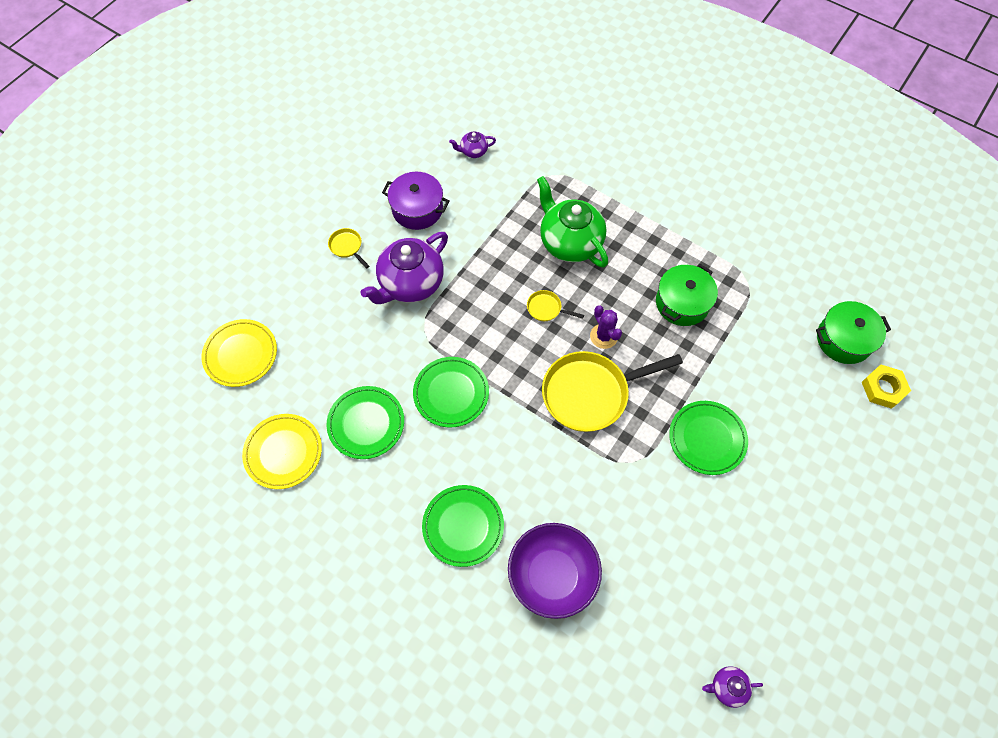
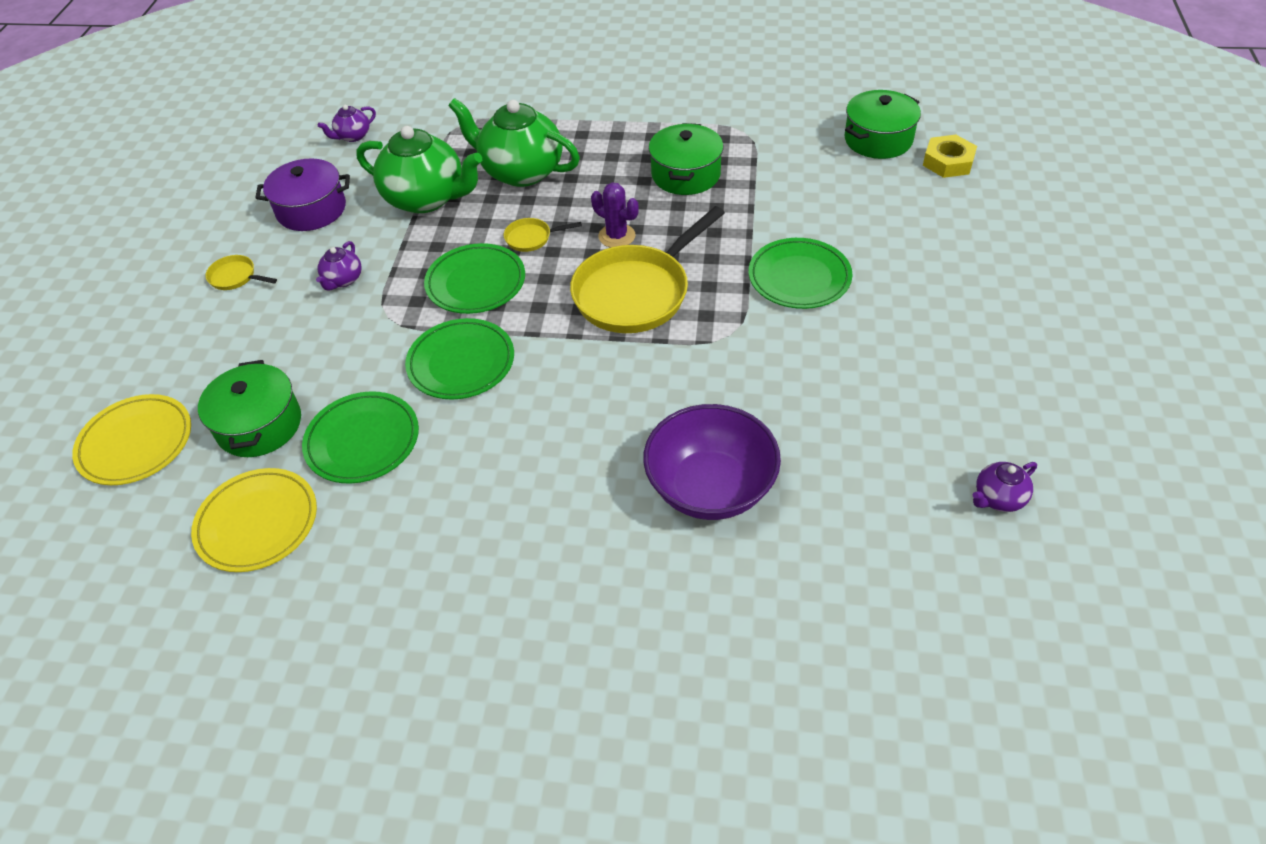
camera: 25 degrees left, 15 degrees down
(313, 378) = (259, 425): none -> green pot
(410, 283) = (343, 280): purple teapot -> purple teapot, size x0.46
(463, 526) = (561, 490): green plate -> green plate (476, 283)
(495, 236) = (427, 198): none -> green teapot

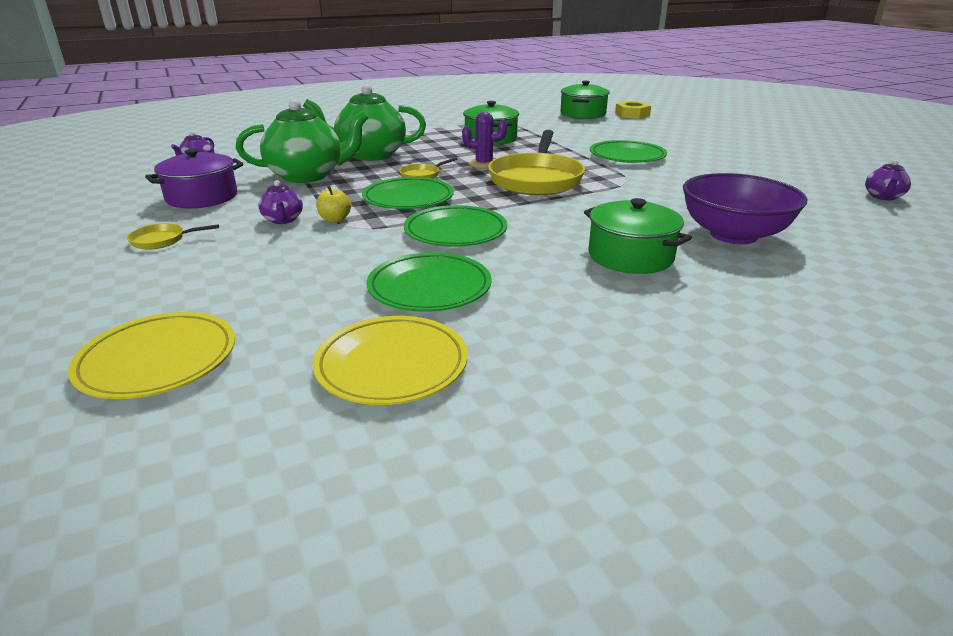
camera: 35 degrees left, 20 degrees down
(259, 425) = (304, 308): green pot -> green pot (630, 256)
(383, 297) = (335, 219): none -> yellow apple

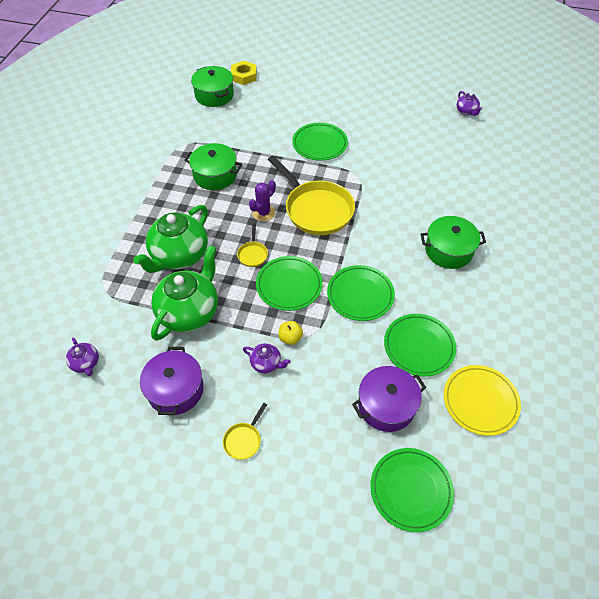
camera: 50 degrees left, 25 degrees up
(158, 360) = (411, 490): yellow plate -> green plate
(298, 298) = (386, 405): none -> purple pot
(733, 235) = (458, 197): purple bowl -> none

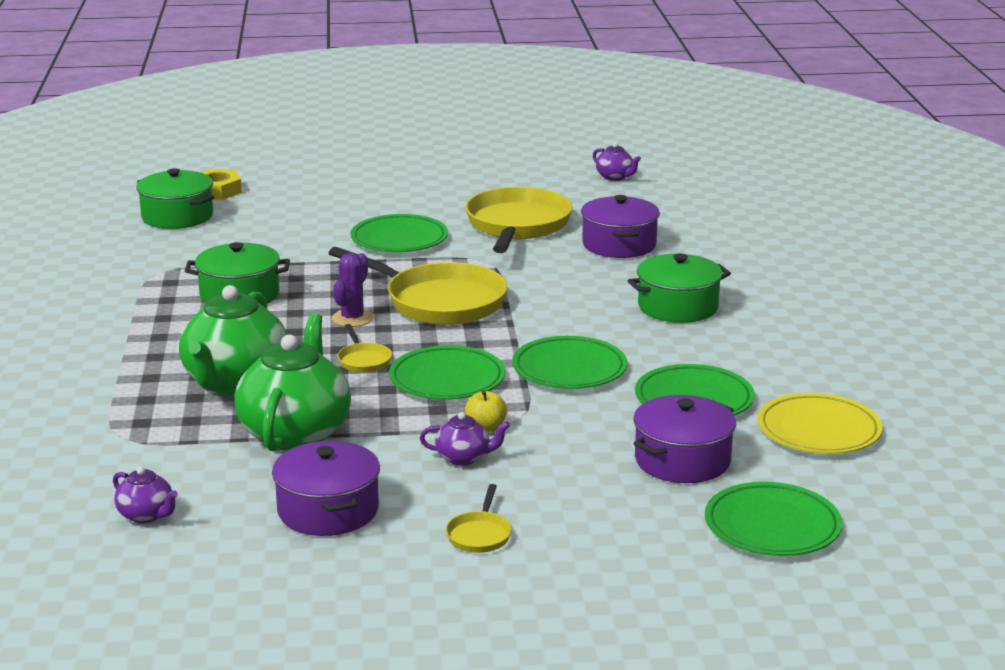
camera: 20 degrees left, 30 degrees down
(390, 147) = (517, 226): none -> yellow pan
(440, 179) = (619, 245): none -> purple pot

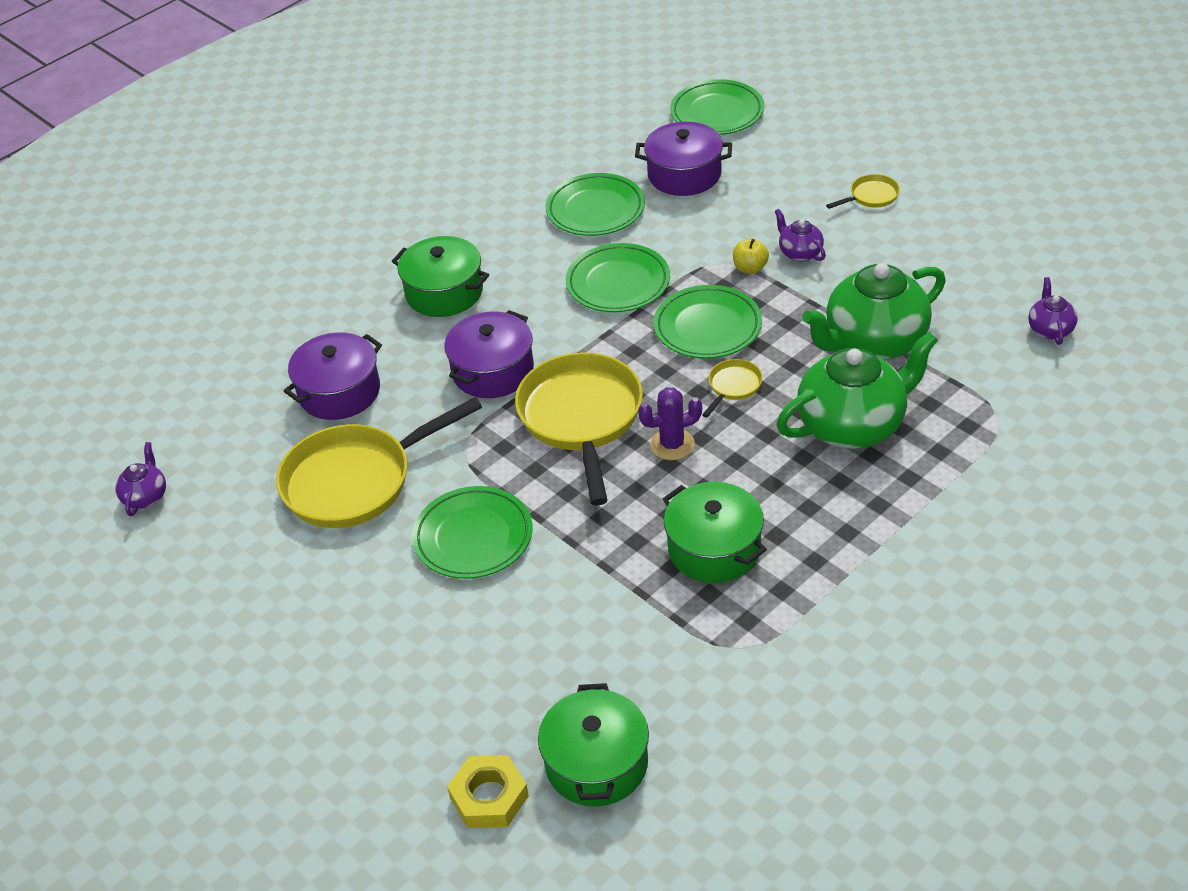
camera: 125 degrees left, 20 degrees up
(328, 510) = (933, 264): purple pot -> purple pot (493, 371)
(818, 430) = (577, 147): yellow plate -> none

